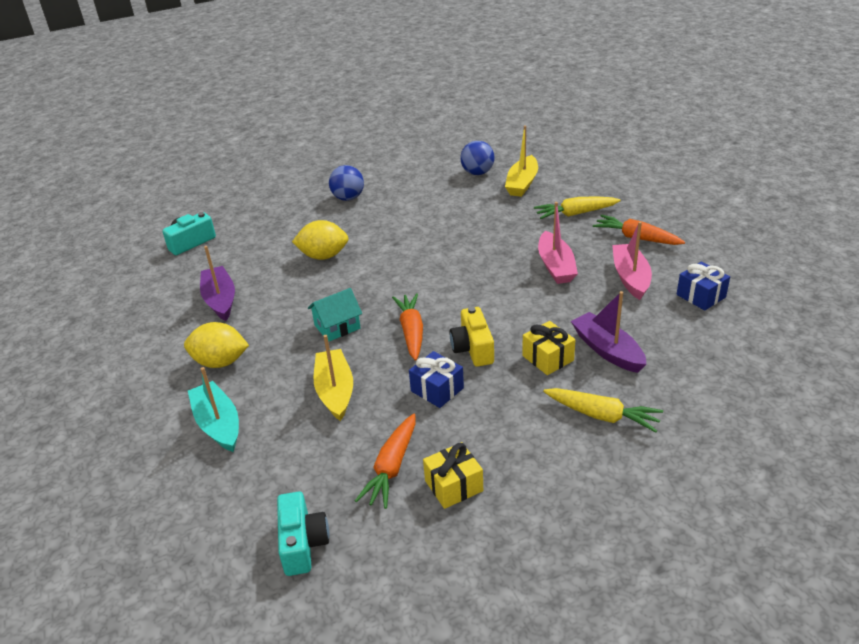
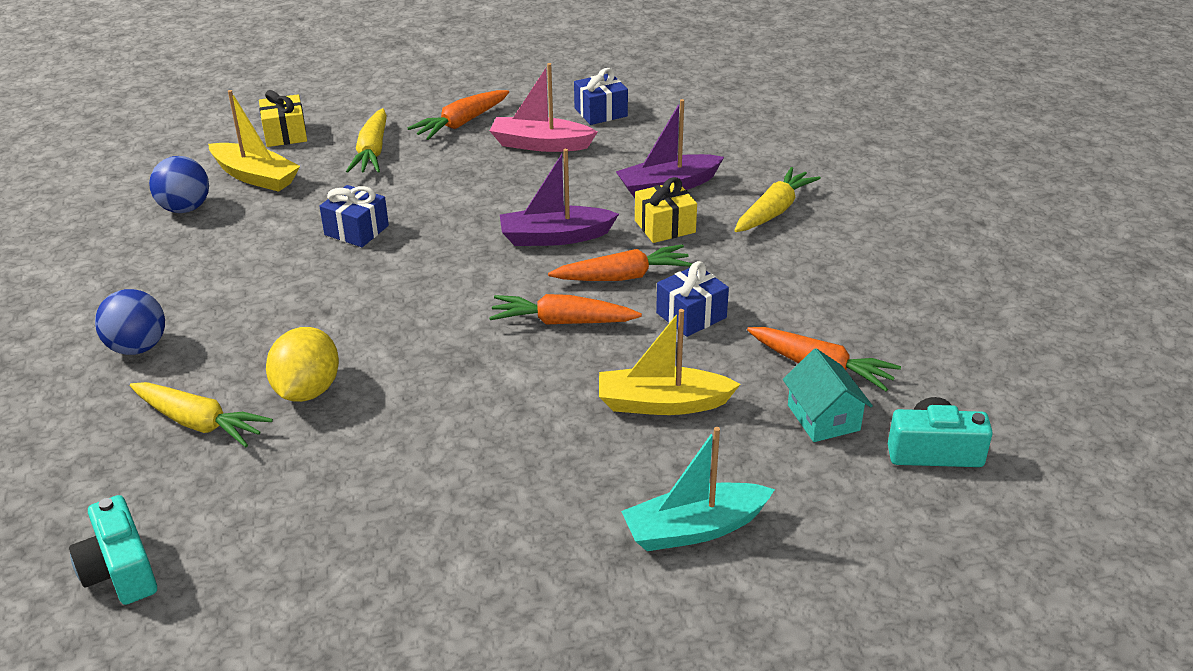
camera: 80 degrees left, 0 degrees up
(220, 300) = (360, 525): purple boat -> purple boat (555, 237)
(220, 362) = (543, 525): yellow lemon -> none
(292, 232) = (199, 423): none -> yellow carrot
(337, 327) = (514, 390): turquoise house -> turquoise house (823, 417)
(454, 486) = (859, 325): yellow gift -> yellow gift (285, 134)
(473, 349) = (622, 277): yellow camera -> orange carrot
(481, 231) = (356, 230): none -> blue gift
(556, 266) = (483, 188): pink boat -> none

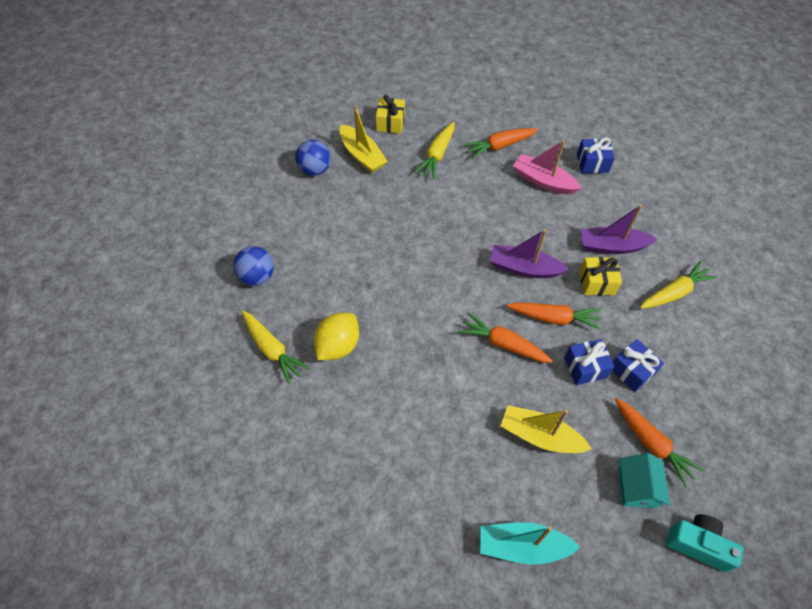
camera: 20 degrees right, 20 degrees up
(120, 570) = (201, 446): turquoise camera -> none
(356, 230) = (406, 221): blue gift -> blue gift (631, 371)

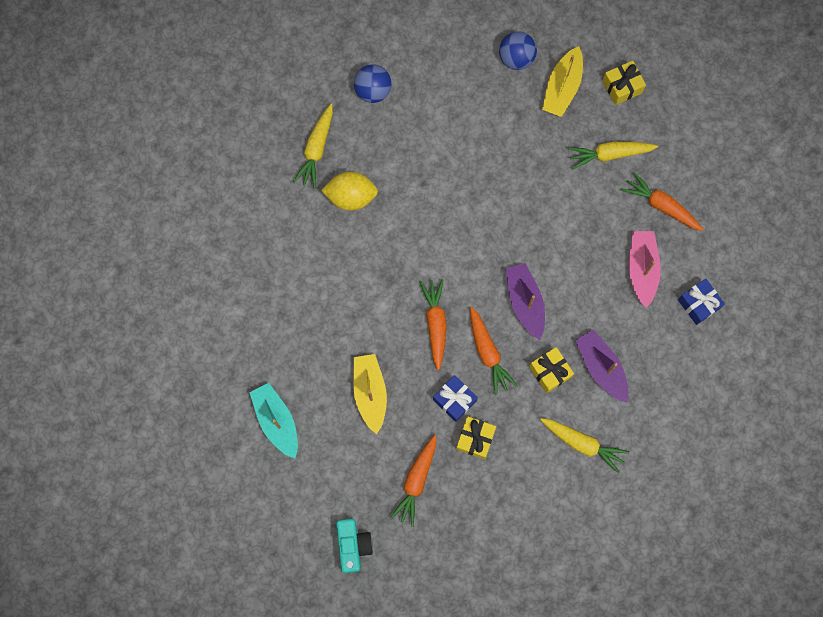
camera: 60 degrees right, 20 degrees up
(631, 371) = (475, 439): blue gift -> yellow gift
(637, 487) = (372, 484): turquoise house -> none

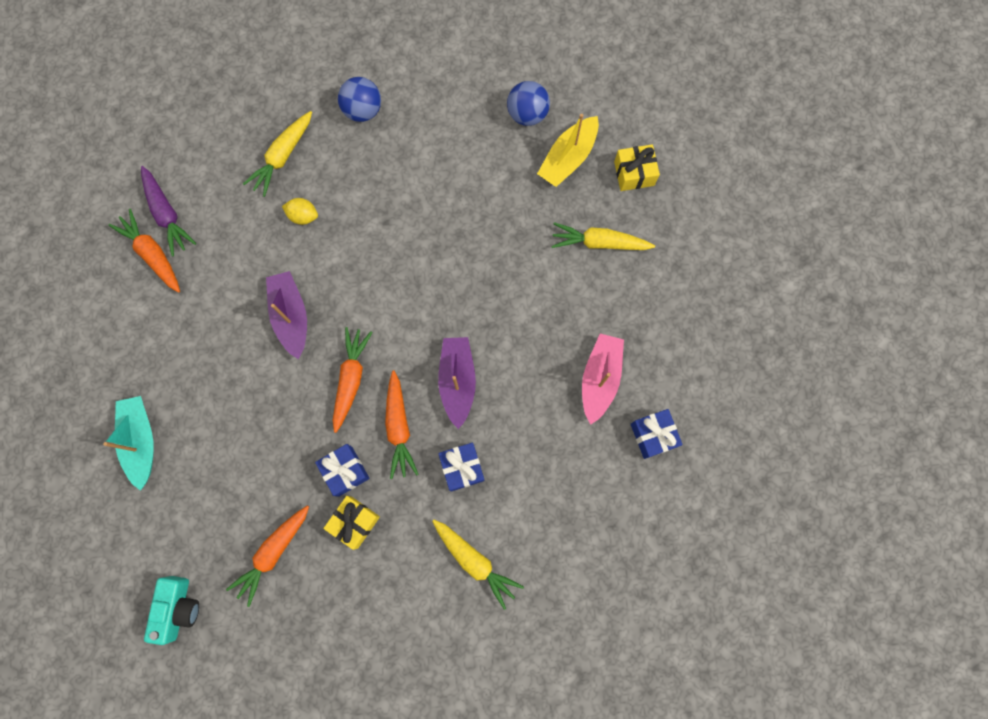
camera: 15 degrees right, 0 degrees up
(233, 225) = (167, 214): none -> purple carrot
(351, 196) = (303, 216): yellow lemon -> yellow lemon, size x0.59
(370, 393) = (254, 437): yellow boat -> none
(550, 372) = (462, 468): yellow gift -> blue gift
(601, 367) = (521, 478): purple boat -> purple boat (291, 316)
(661, 205) = (641, 314): orange carrot -> orange carrot (152, 254)

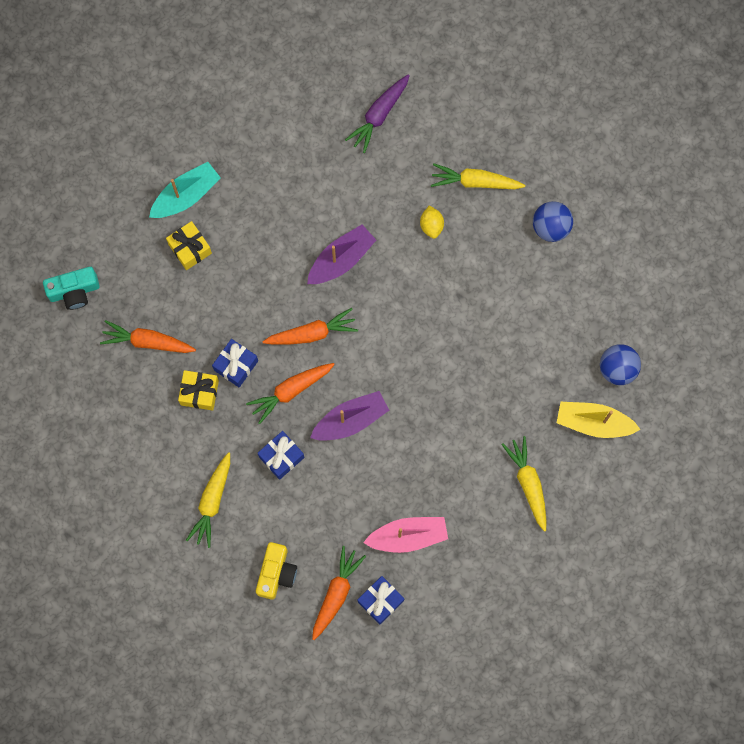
camera: 65 degrees right, 0 degrees up
(152, 254) = (340, 122): orange carrot -> orange carrot (336, 594)
(579, 528) = (276, 573): none -> yellow camera
(634, 173) = (607, 486): yellow gift -> yellow gift (190, 249)

